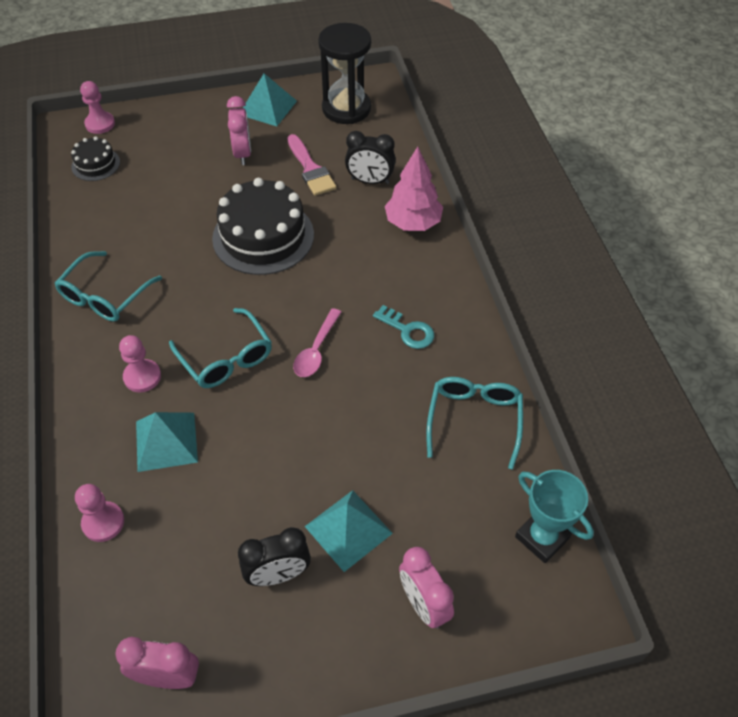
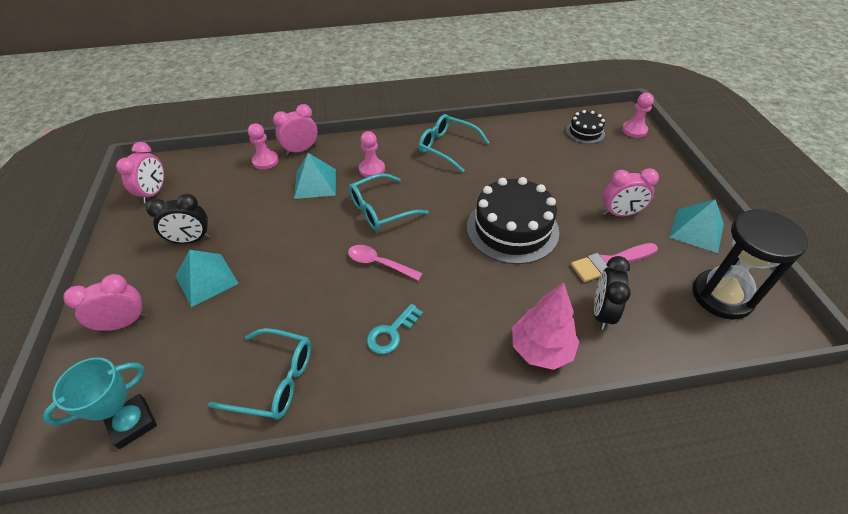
camera: 95 degrees right, 5 degrees down
(81, 476) = (301, 150): none -> pink clock
(278, 575) = (191, 240): black clock -> black clock turned 90 degrees counterclockwise

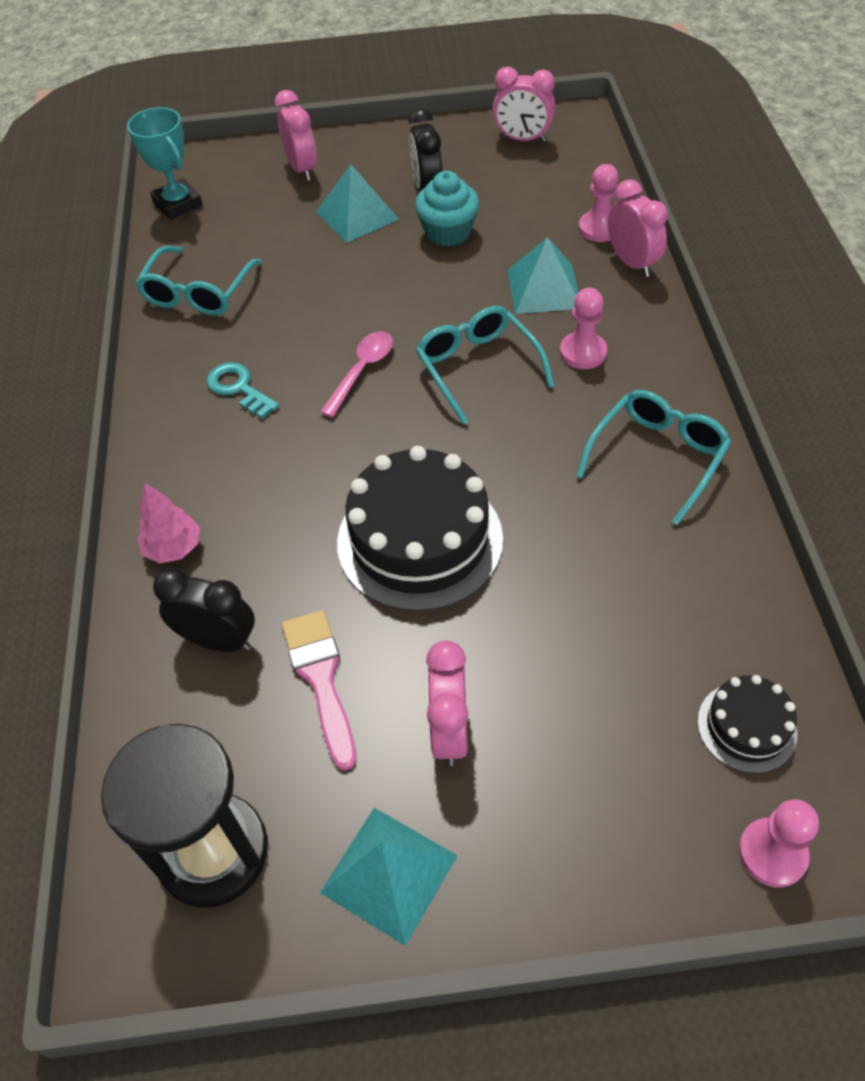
camera: 95 degrees right, 5 degrees up
(246, 227) = (448, 232): none -> turquoise cupcake
(541, 349) = (174, 548): pink tree -> pink tree, size x0.65

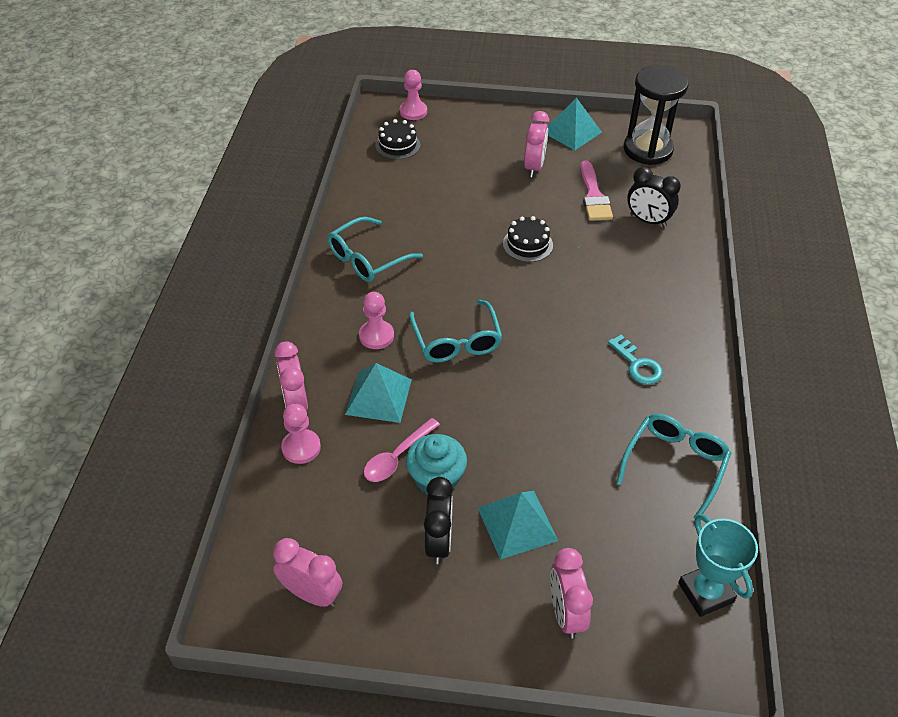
camera: 170 degrees left, 5 degrees down
(174, 548) = (677, 269): pink tree -> none
(361, 371) = (542, 357): pink spoon -> pink spoon (397, 457)
(419, 540) = (527, 244): black cake -> black cake, size x0.51

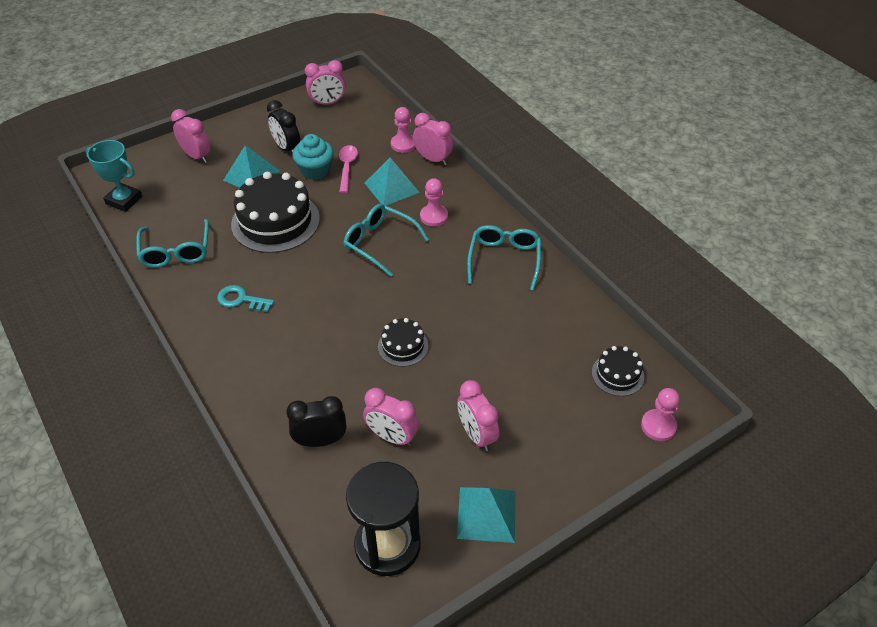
camera: 140 degrees right, 0 degrees up
(539, 434) = (275, 221): none -> black cake
(593, 196) = (392, 437): pink brush -> pink clock

